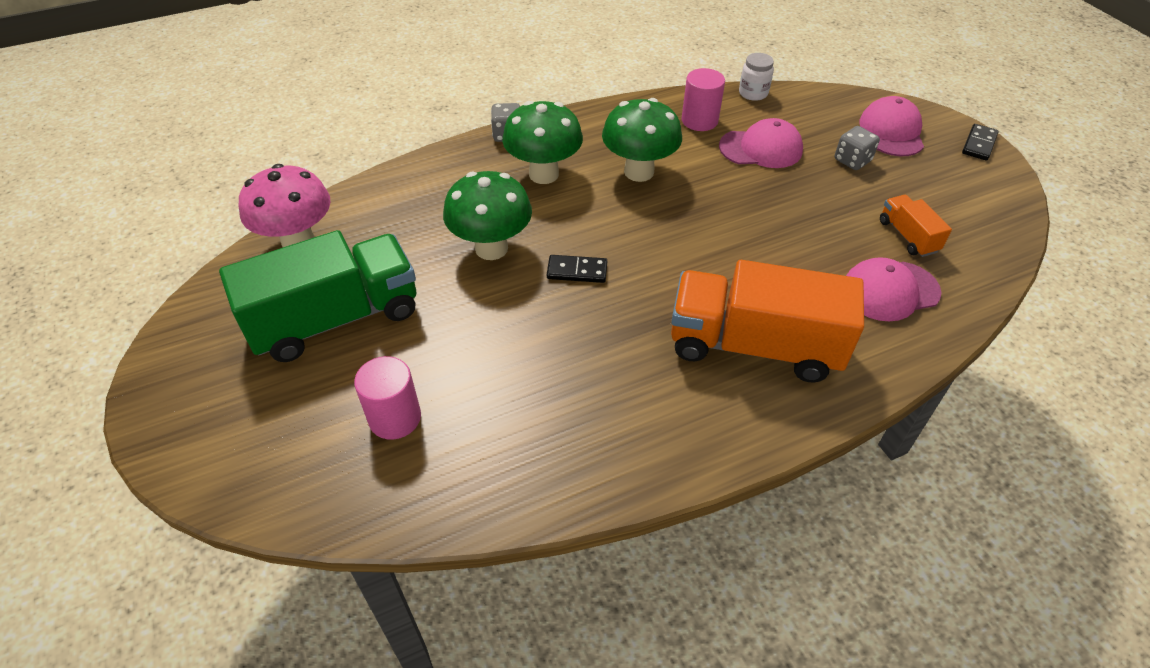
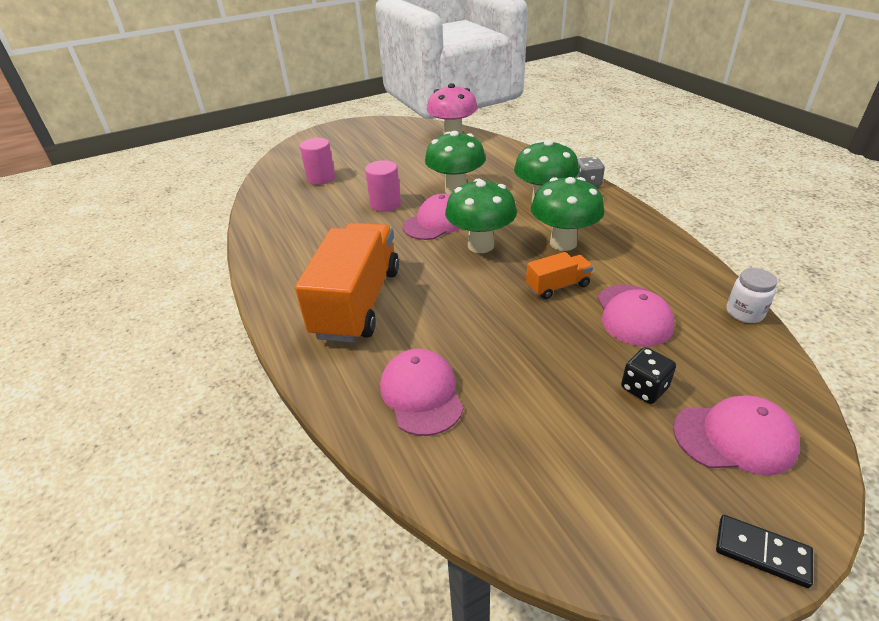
camera: 90 degrees right, 10 degrees down
(335, 319) = (393, 154): green truck -> none
(577, 271) = (436, 222): black domino -> pink cap
(637, 234) = (480, 245): none -> green mushroom
(699, 120) = (663, 275): pink cylinder -> pink cylinder (385, 204)
(852, 160) = (644, 388): grey dice -> black dice
(907, 236) = (511, 422): orange truck -> orange truck (557, 286)

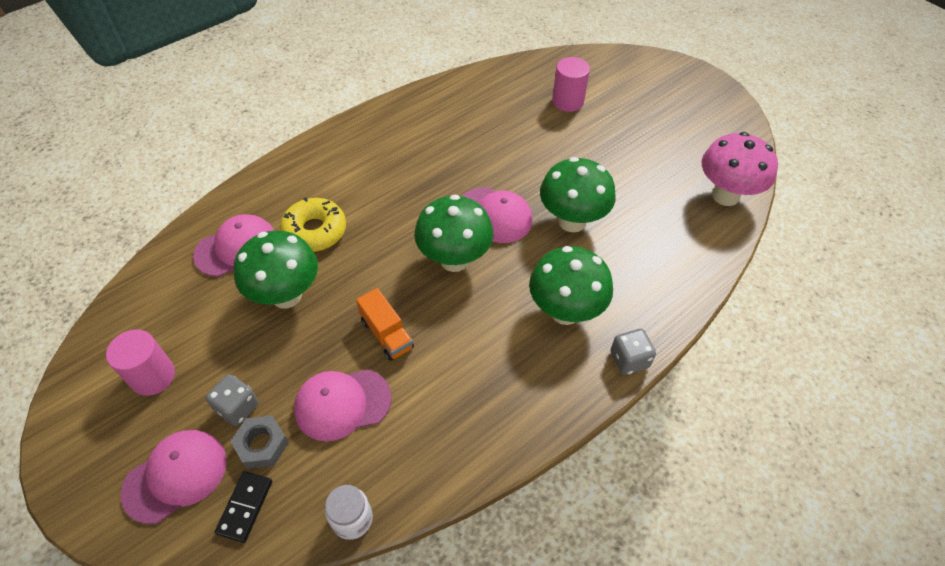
camera: 75 degrees right, 15 degrees up
(357, 302) = (349, 183): orange truck -> none
(385, 204) = (524, 165): pink cylinder -> pink cylinder (153, 376)
(417, 329) = (315, 231): none -> yellow donut
(563, 243) = (471, 336): green mushroom -> green mushroom (286, 295)
(644, 388) = (237, 407): black dice -> grey dice
(685, 369) = (262, 445): none -> grey nut
(734, 437) = (175, 476): pink cap -> pink cap turned 120 degrees counterclockwise
(762, 552) = (68, 476): black domino -> black domino (245, 507)

